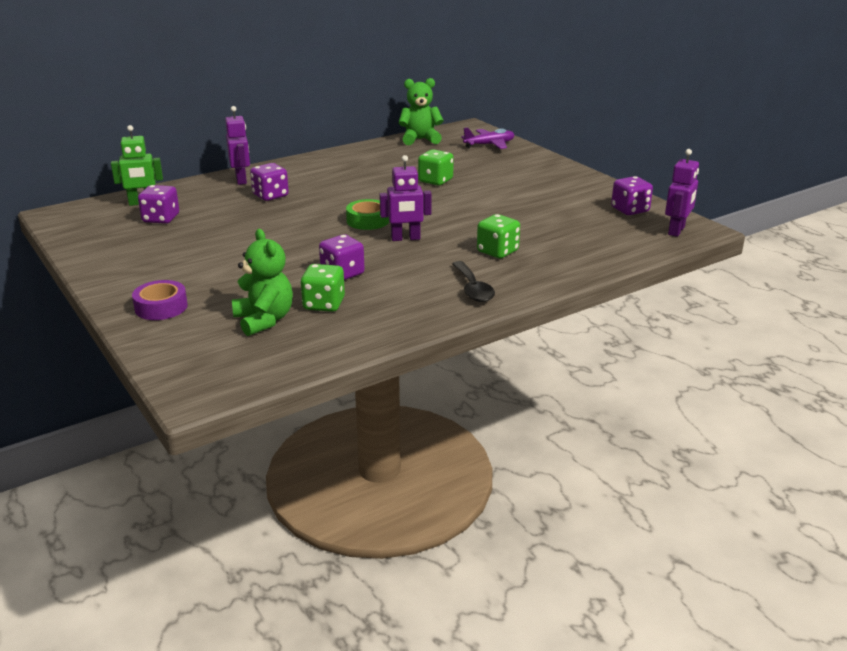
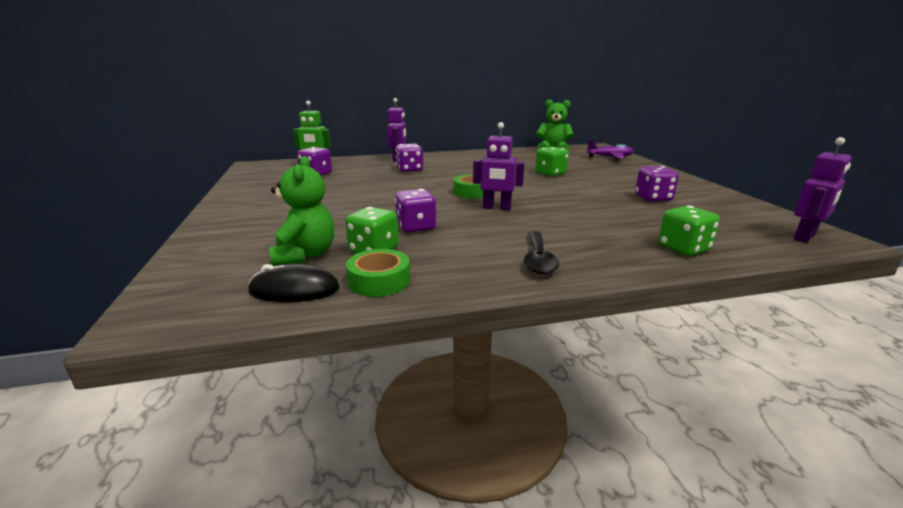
camera: 20 degrees right, 5 degrees down
(161, 307) = (235, 230): purple tape -> none
(290, 351) = (294, 290): none -> black mouse
(354, 331) = (379, 280): none -> green tape
(497, 251) = (583, 229): green dice -> green dice (683, 248)
(630, 210) = (744, 212): purple dice -> purple dice (653, 198)

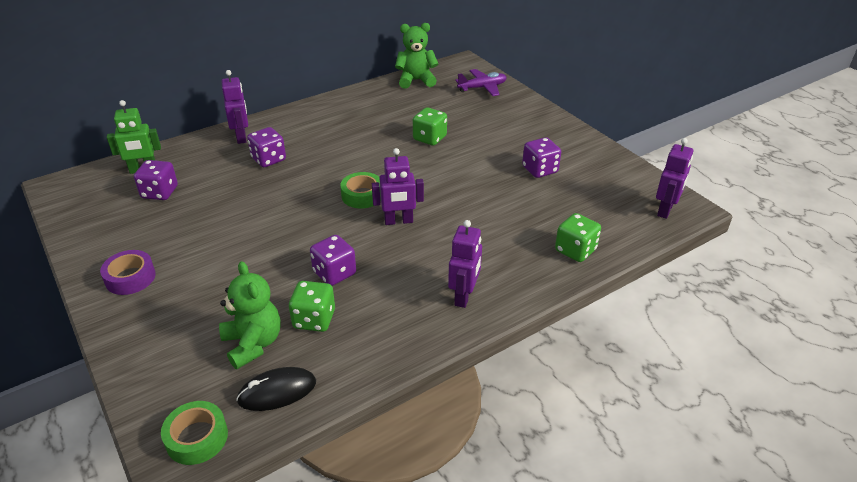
camera: 20 degrees left, 15 degrees up
(250, 206) = (130, 278): none -> purple tape
(379, 280) = (343, 360): green tape -> green tape (197, 438)
(538, 260) = (464, 296): black spoon -> purple robot

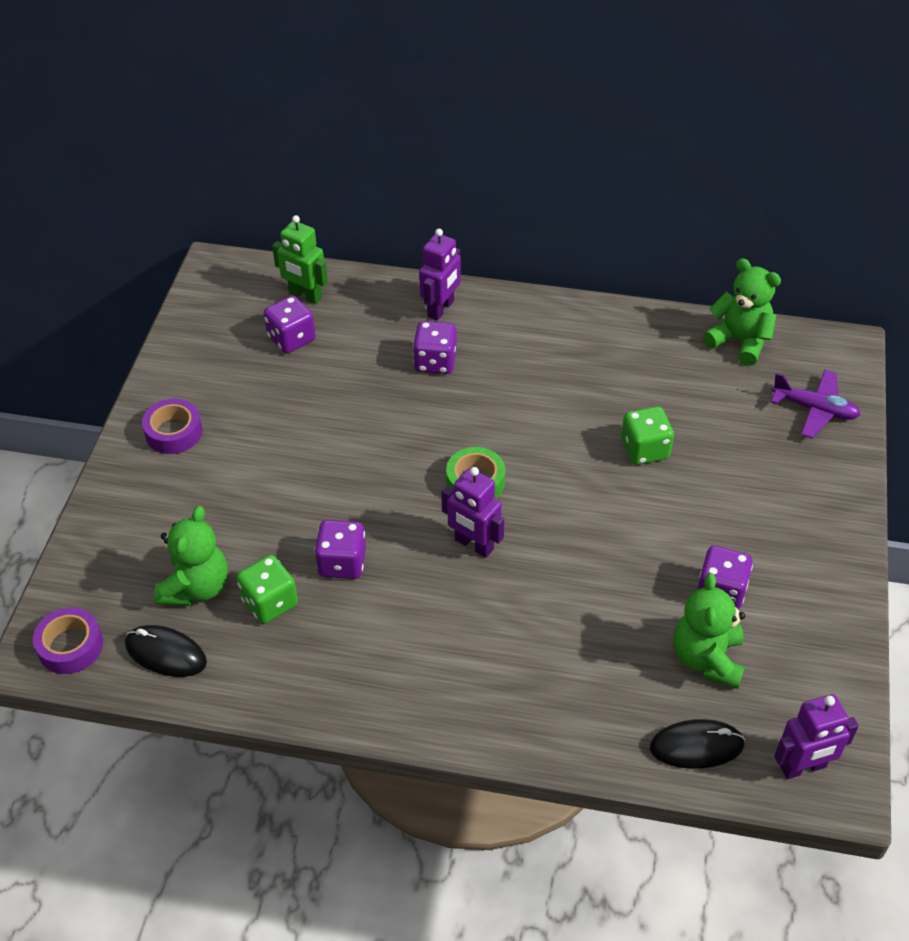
camera: 45 degrees right, 10 degrees up
(197, 438) = (70, 646): green tape -> purple tape
(464, 296) = (429, 689): purple robot -> none
(571, 197) = (707, 659): none -> green teddy bear
(575, 250) = (615, 731): green dice -> none
(616, 232) = (696, 746): none -> black mouse

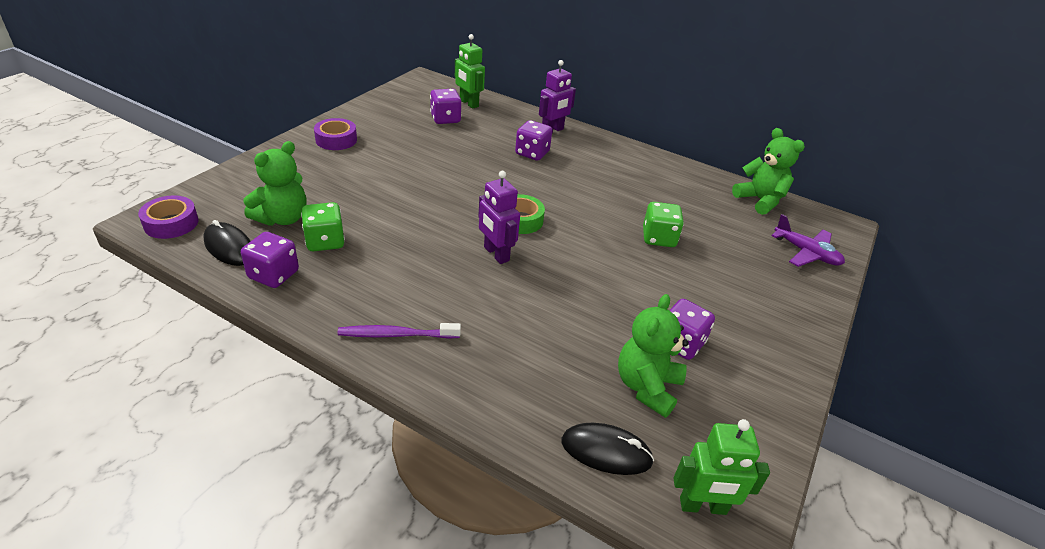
camera: 15 degrees right, 10 degrees down
(342, 563) = (393, 235): purple dice -> purple dice (273, 275)
(427, 695) = (397, 335): none -> purple toothbrush
(803, 767) = (703, 506): purple robot -> green robot

